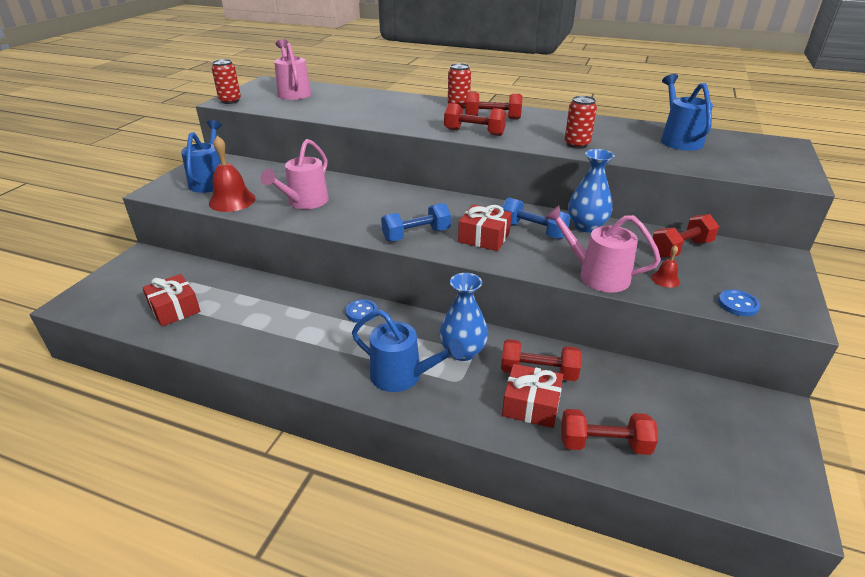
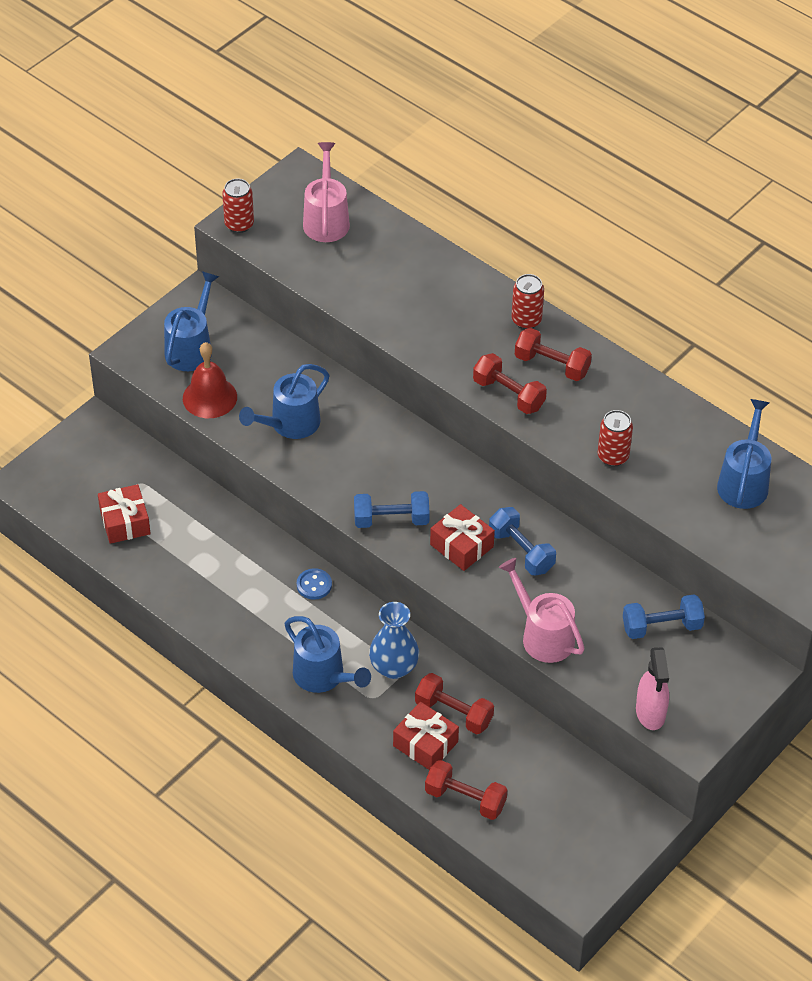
camera: 20 degrees right, 15 degrees up
(304, 202) = (289, 425): pink watering can -> blue watering can
(586, 226) = (586, 561): blue vase -> none
(665, 279) = (607, 662): red bell -> none
(680, 249) = (661, 627): red dumbbell -> blue dumbbell
(738, 304) = (650, 713): blue button -> pink spray bottle

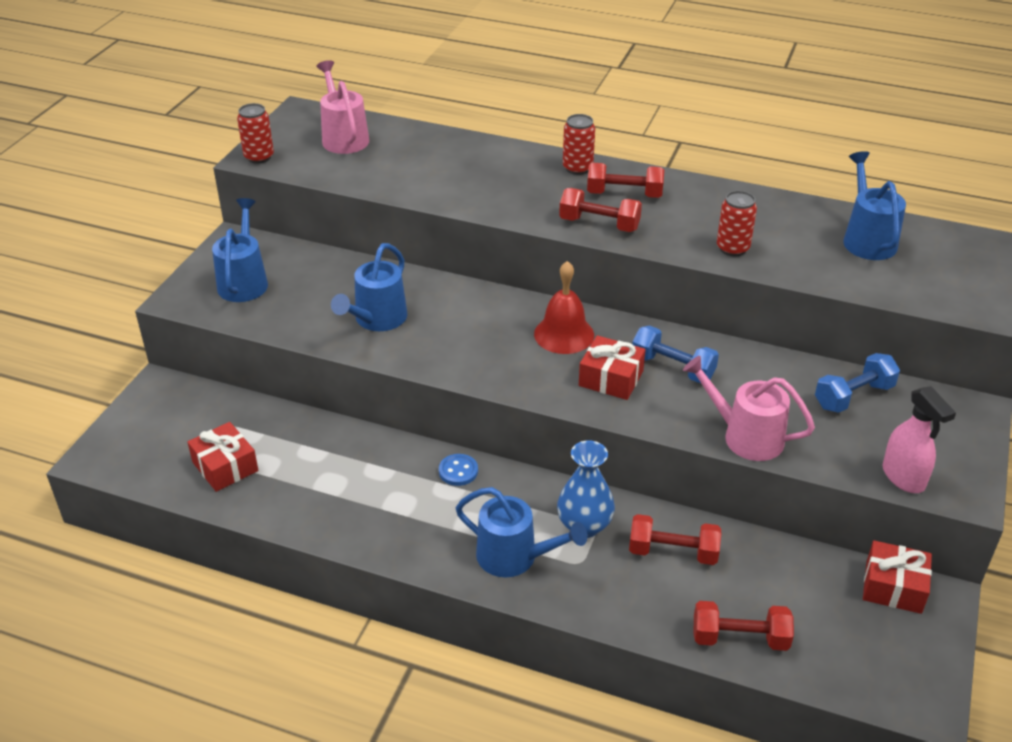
camera: 20 degrees left, 10 degrees down
(209, 397) = (281, 317): red bell -> red bell (564, 334)
(391, 520) = (526, 374): blue dumbbell -> none
(425, 744) = (662, 593): red gift -> red gift (893, 587)

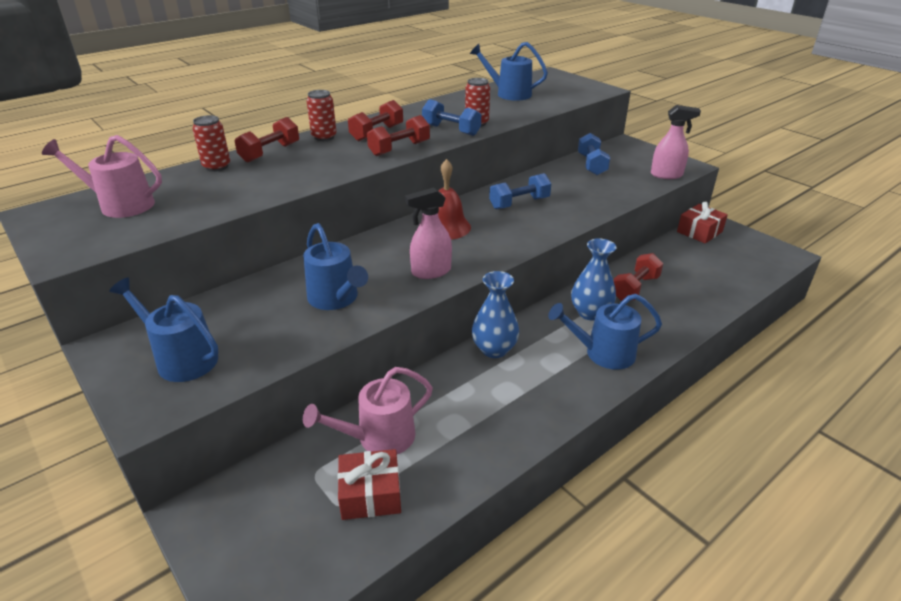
camera: 60 degrees left, 5 degrees down
(259, 157) = (68, 253): red can -> red can (217, 167)
(458, 471) = (494, 349): blue button -> blue vase
(467, 357) = (430, 272): none -> pink spray bottle
(515, 557) = (602, 353): blue watering can -> blue watering can turned 150 degrees counterclockwise
(611, 378) = (510, 226): red gift -> none
(689, 238) = (451, 130): none -> blue dumbbell
(740, 638) = (718, 291): red dumbbell -> red dumbbell (270, 153)
(745, 436) = (602, 203): pink watering can -> pink watering can (378, 438)

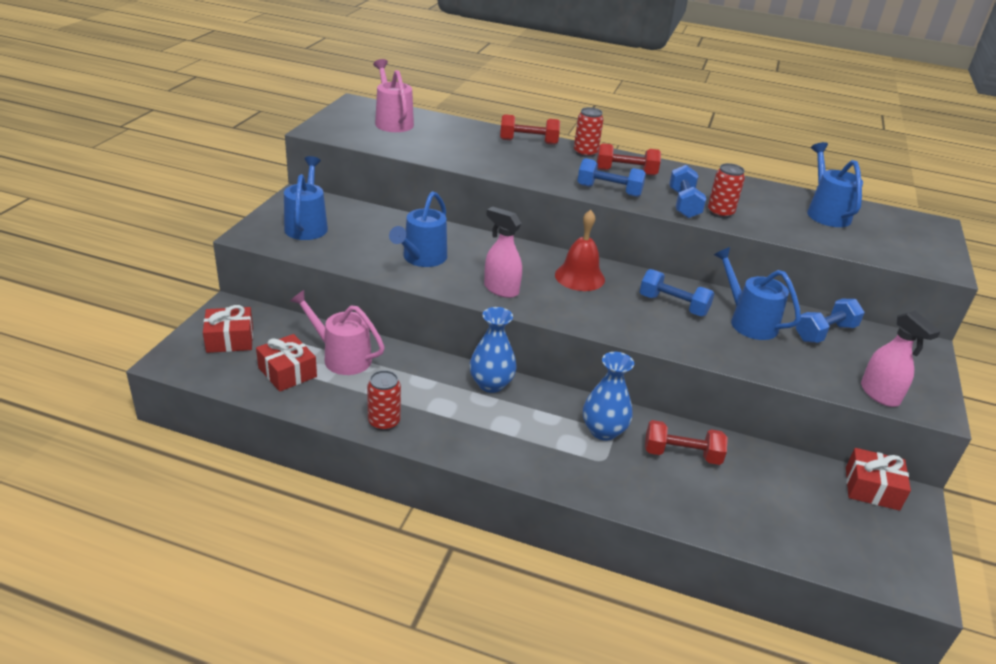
camera: 55 degrees right, 0 degrees up
(217, 167) = (481, 131): red can -> red can (384, 422)
(262, 532) = (230, 339): none -> red gift
(399, 149) = (609, 191): red dumbbell -> blue dumbbell
(602, 353) = (546, 454): blue watering can -> blue watering can (748, 321)

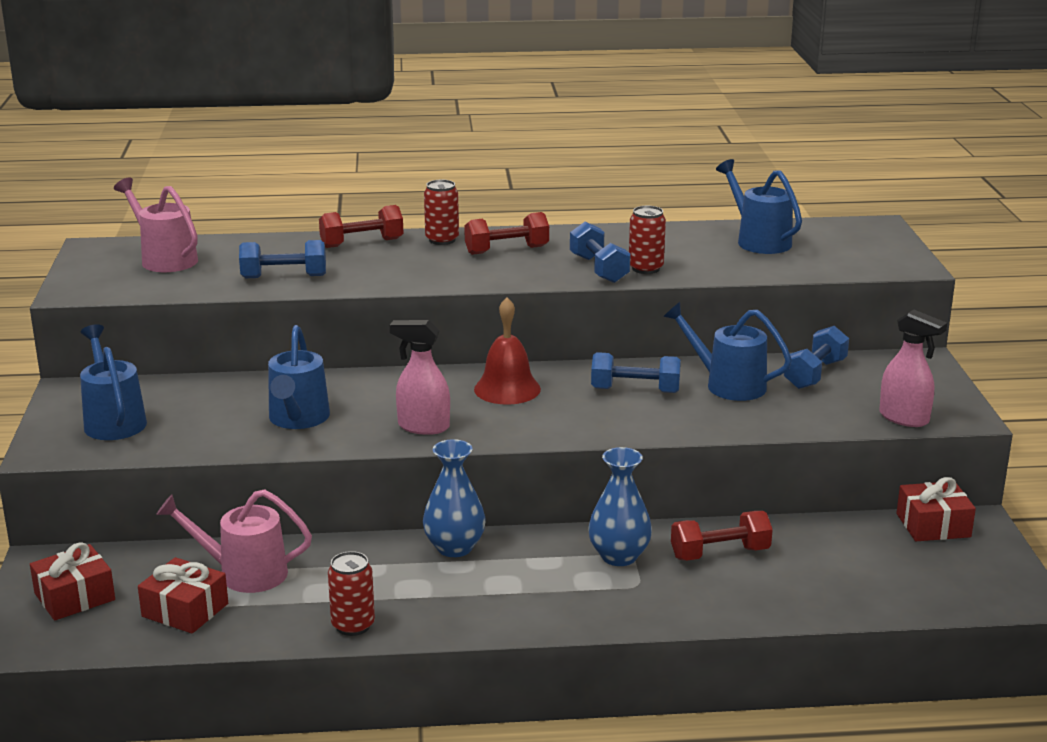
camera: 20 degrees left, 10 degrees down
(609, 191) = (502, 275): blue dumbbell -> blue dumbbell (284, 277)

